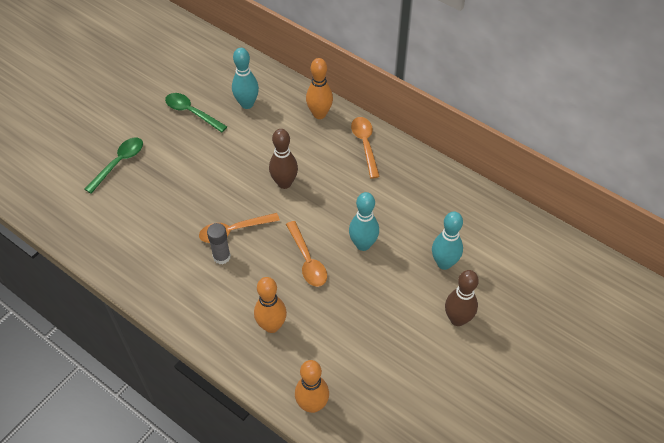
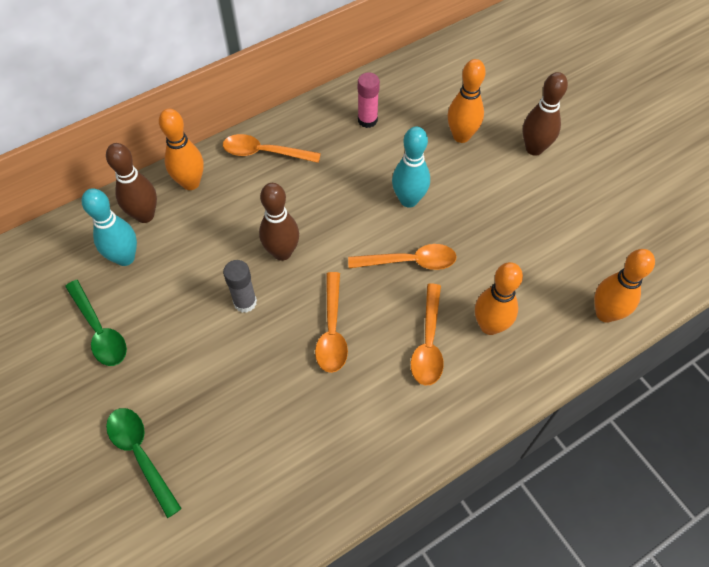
camera: 70 degrees left, 5 degrees up
(192, 112) = (99, 330): green spoon -> green spoon turned 90 degrees counterclockwise
(221, 257) = (368, 355): grey glue stick -> grey glue stick (245, 302)
(244, 290) = (428, 343): none -> orange spoon
(283, 101) = (145, 215): none -> brown bowling pin
(428, 196) = (367, 120): none -> pink glue stick
(444, 263) = (461, 136): turquoise bowling pin -> orange bowling pin

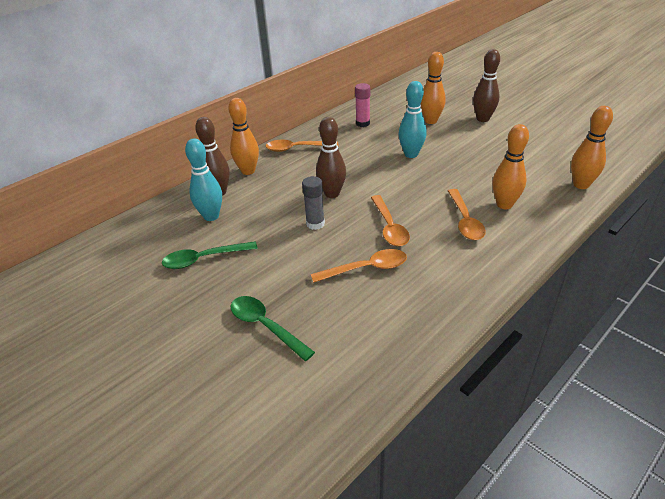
camera: 10 degrees left, 20 degrees down
(99, 330) = (204, 259): green spoon -> green spoon turned 120 degrees clockwise
(409, 262) = (428, 183): orange spoon -> orange spoon (366, 268)

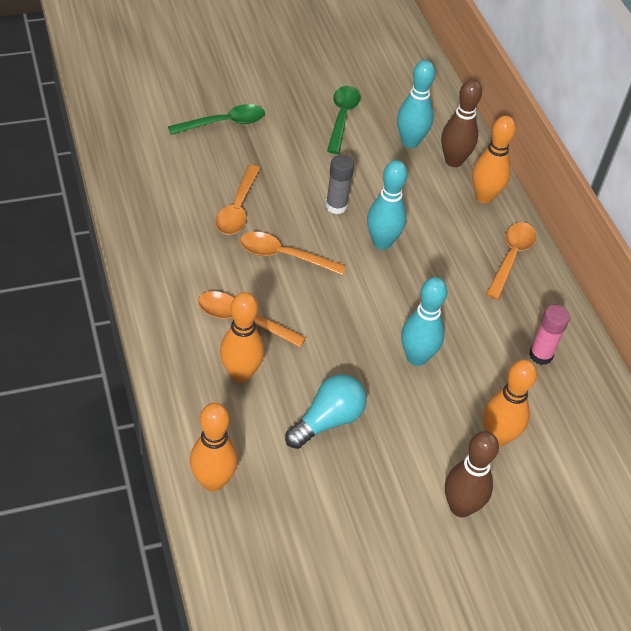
camera: 110 degrees right, 10 degrees up
(332, 194) = (382, 242): brown bowling pin -> turquoise bowling pin
(491, 166) = (327, 421): none -> turquoise light bulb

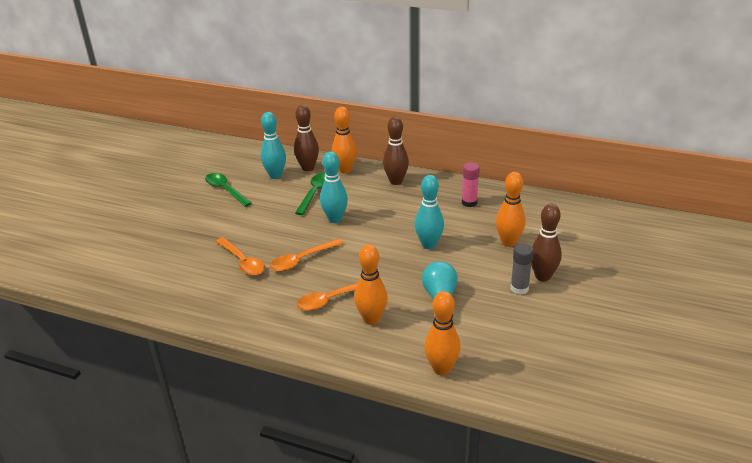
camera: 45 degrees left, 15 degrees down
(224, 123) = (167, 236): green spoon -> green spoon (315, 193)
(336, 206) = (288, 223): grey glue stick -> grey glue stick (519, 288)
(511, 258) = (396, 181): orange spoon -> brown bowling pin

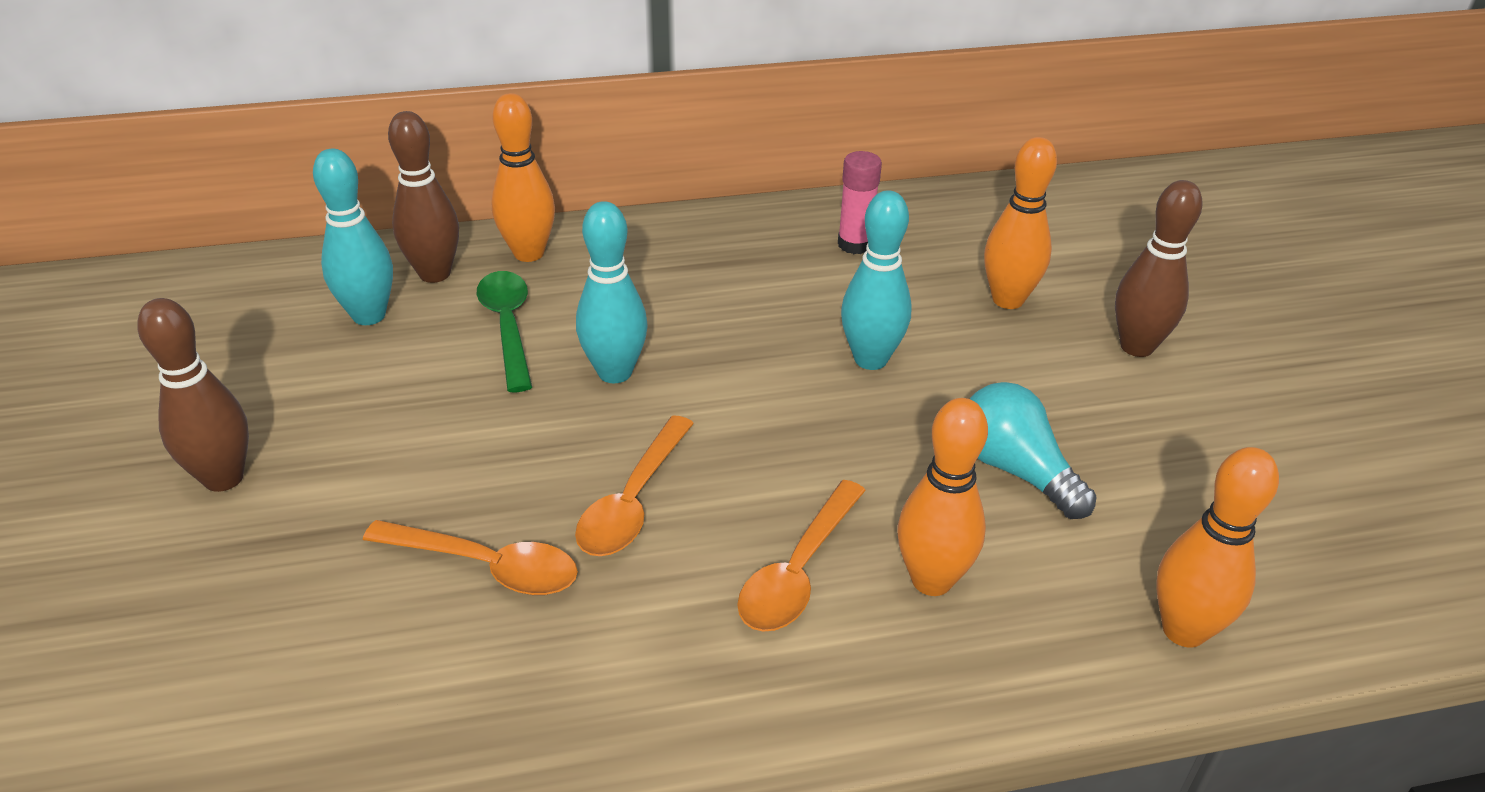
camera: 35 degrees left, 5 degrees up
(225, 190) = (264, 393): green spoon -> none
(396, 181) = (665, 245): brown bowling pin -> brown bowling pin (223, 478)
(519, 288) = (1126, 386): grey glue stick -> none

